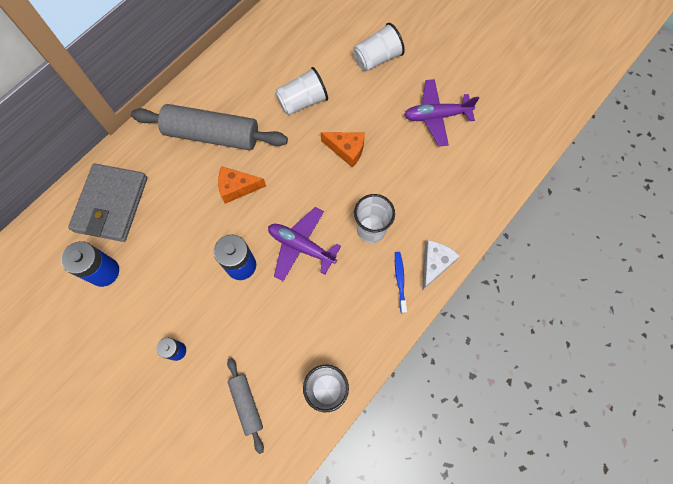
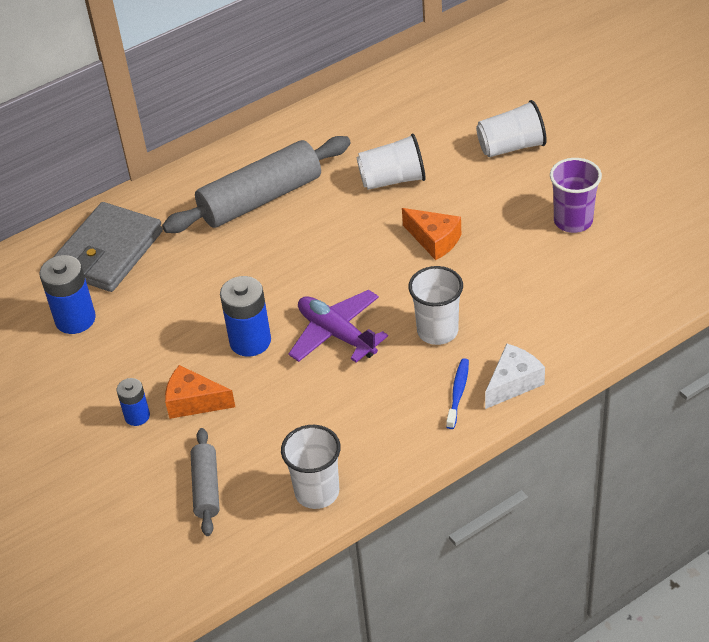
camera: 20 degrees right, 25 degrees down
(212, 135) = (261, 199): grey rolling pin -> grey rolling pin turned 60 degrees counterclockwise
(237, 188) = (274, 259): orange cheese -> orange cheese (194, 402)
(436, 116) = (573, 221): purple plane -> purple cup

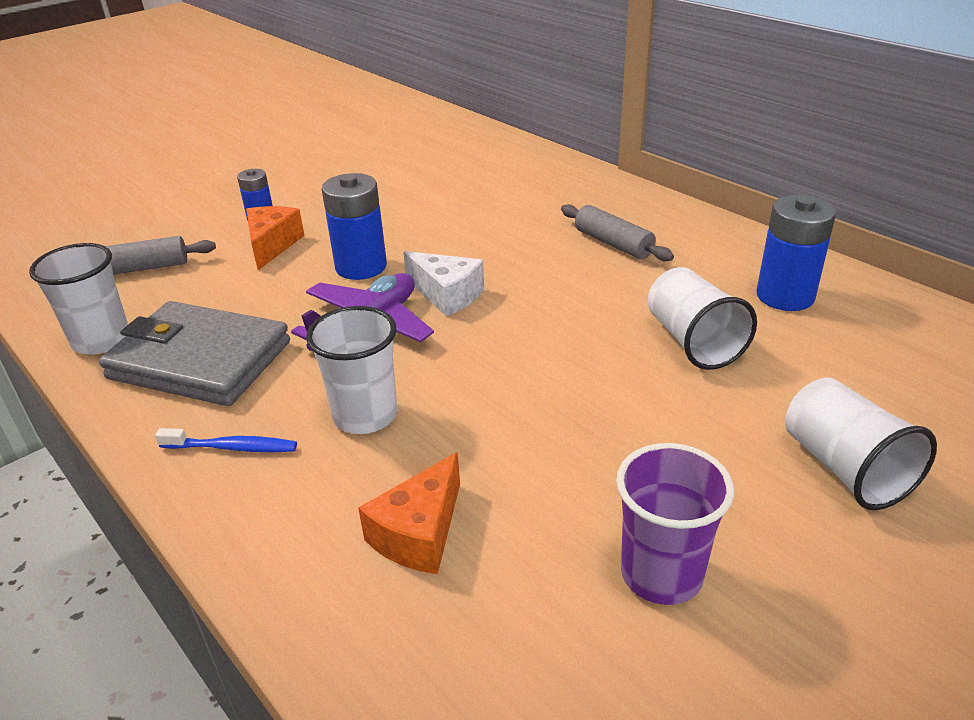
camera: 80 degrees right, 10 degrees down
(75, 319) = (402, 170): blue battery -> blue battery (785, 296)
(108, 252) = (502, 171): grey wallet -> grey wallet (200, 360)
(261, 199) = (613, 244): grey rolling pin -> grey rolling pin, size x0.52
(434, 240) = (566, 395): orange cheese -> orange cheese (419, 533)
(513, 383) = (237, 510): white cheese -> white cheese (447, 295)

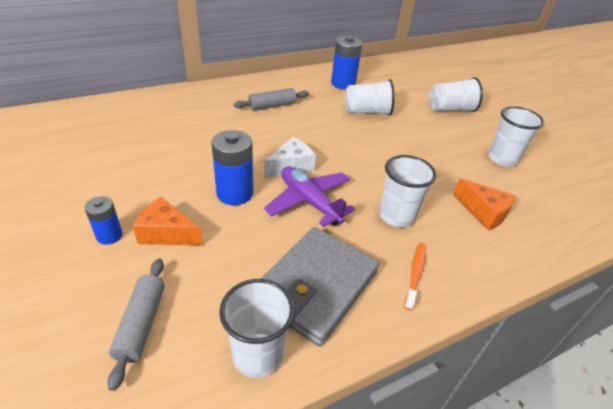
camera: 80 degrees left, 5 degrees up
(232, 447) = (415, 274): blue toothbrush -> orange toothbrush
(661, 574) = (502, 159): purple cup -> white cup

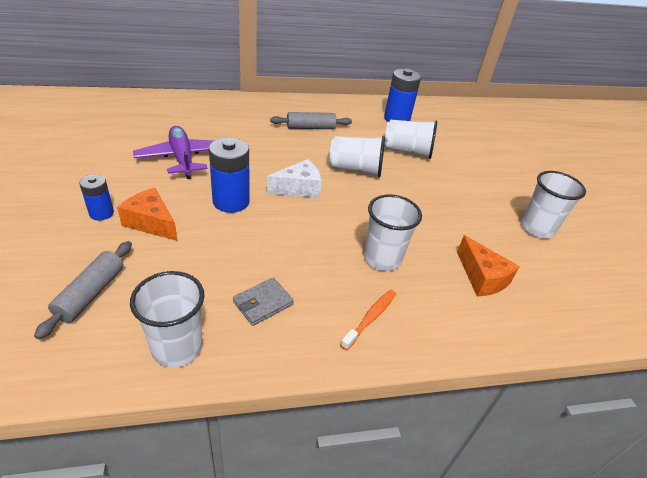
camera: 15 degrees right, 0 degrees up
(309, 202) = (299, 225): purple plane -> purple plane (182, 158)
(315, 286) = (263, 303): grey wallet -> grey wallet, size x0.44
(450, 109) = (505, 166): white cup -> white cup (355, 169)

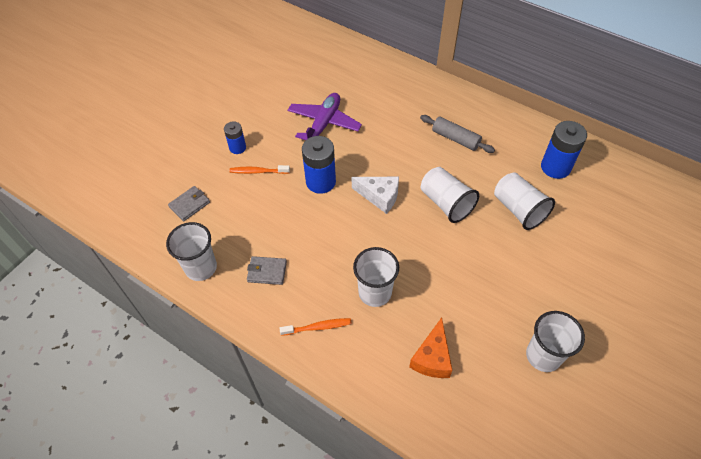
camera: 50 degrees right, 15 degrees up
(91, 293) = (189, 205): grey rolling pin -> grey wallet
(151, 223) = (258, 171): orange cheese -> orange toothbrush

